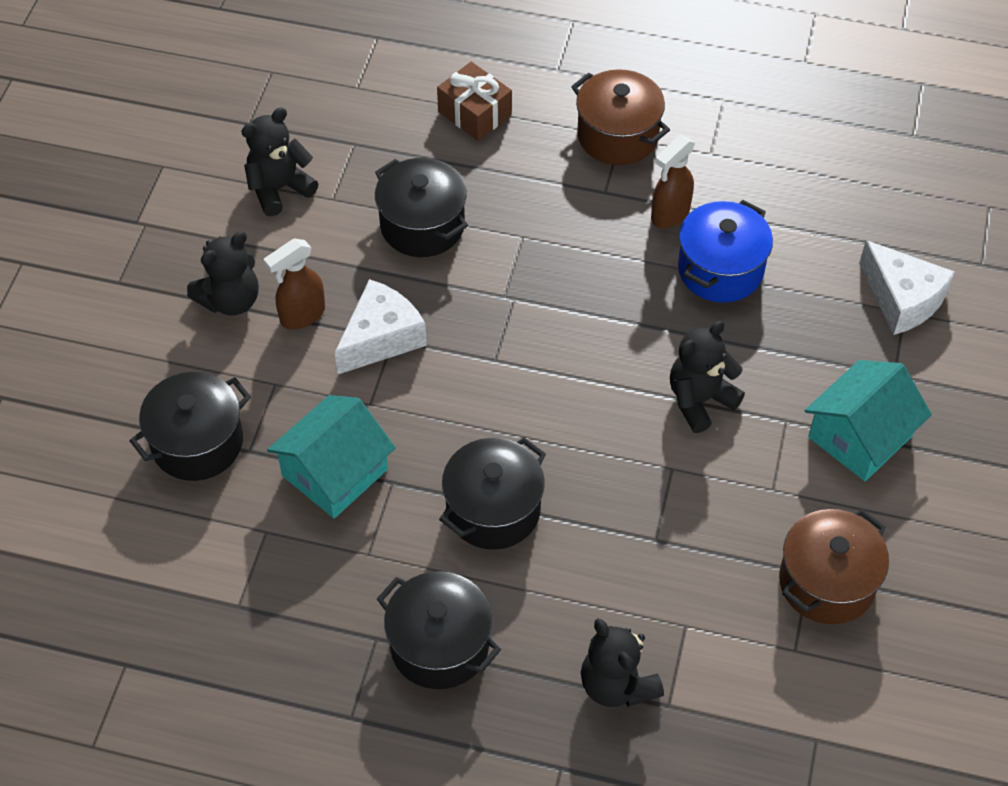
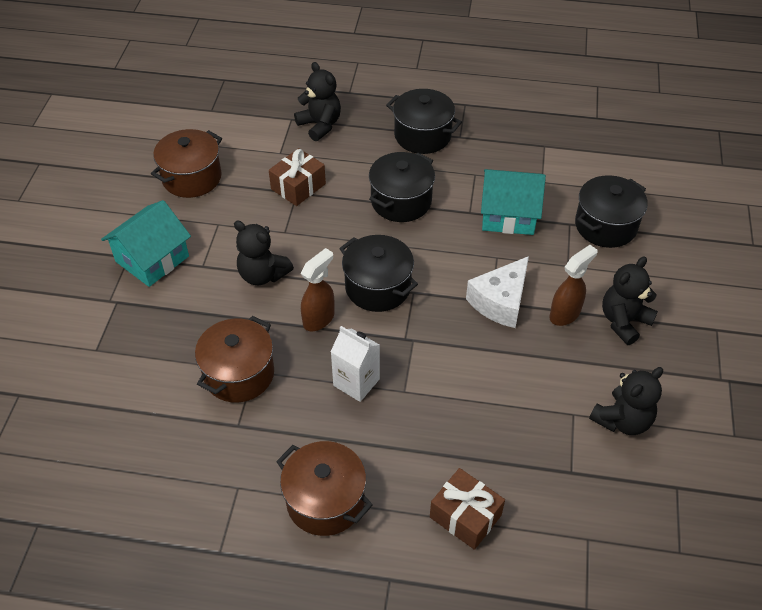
camera: 175 degrees right, 5 degrees down
(335, 472) = (508, 215): turquoise house -> turquoise house turned 60 degrees clockwise
(422, 225) = (490, 395): black pot -> black pot (378, 287)
(578, 250) = (356, 382): none -> white carton
(653, 551) = (298, 186): none -> brown gift
(669, 214) = (279, 421): brown spray bottle -> brown spray bottle (319, 319)
(700, 400) = (263, 275): black teddy bear -> black teddy bear turned 75 degrees clockwise
(720, 269) = (239, 374): blue pot -> brown pot
(902, 299) = (95, 359): white cheese -> none

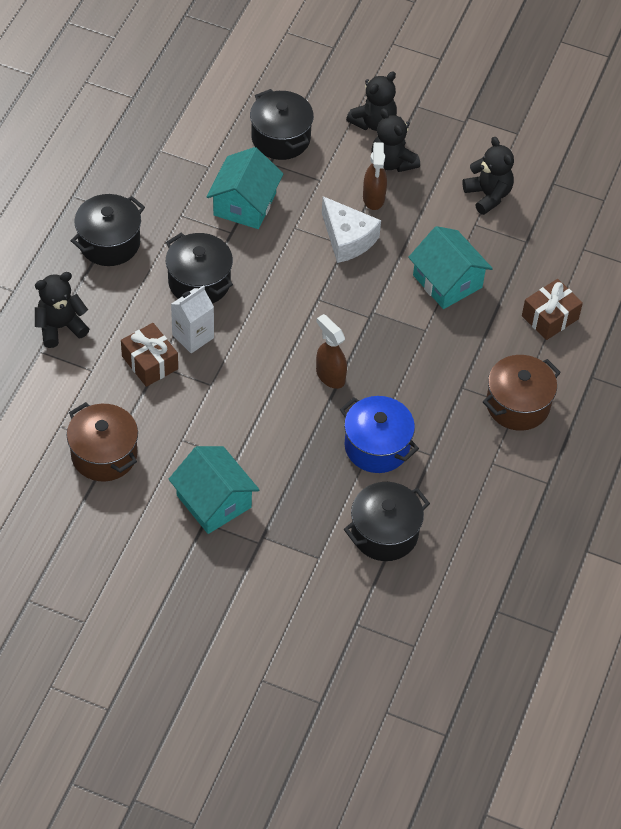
camera: 80 degrees left, 5 degrees up
(239, 374) = (377, 446): brown pot -> blue pot
(263, 275) = (263, 411): black teddy bear -> black teddy bear (373, 122)
(356, 382) = (408, 361): white carton -> white carton (193, 336)
(378, 287) = (305, 324): black pot -> black pot (384, 533)
(479, 400) = (447, 281): none -> turquoise house
(565, 314) = (373, 198): brown spray bottle -> brown spray bottle turned 150 degrees counterclockwise

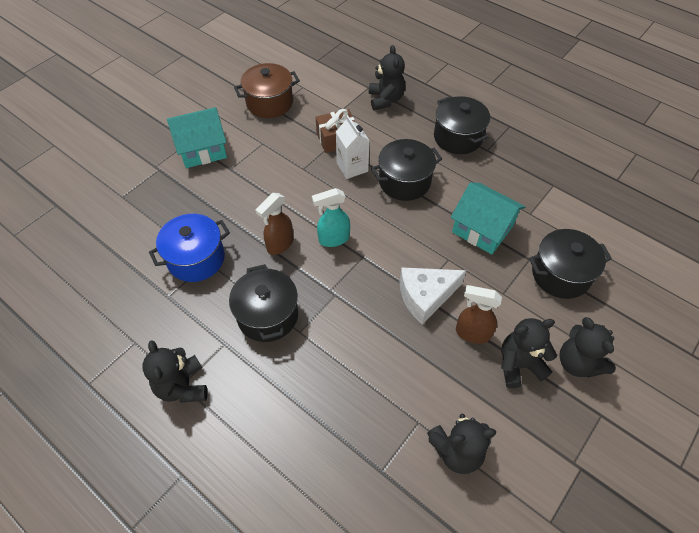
camera: 110 degrees right, 0 degrees up
(305, 329) = (333, 239): none -> turquoise spray bottle
(330, 376) = (279, 244): brown spray bottle -> brown spray bottle turned 150 degrees clockwise
(384, 533) = (116, 242): black pot -> black pot (268, 315)
(447, 281) = (351, 369): turquoise house -> none
(517, 405) = (182, 386): brown pot -> black teddy bear
(550, 317) = (272, 459): brown gift -> none

